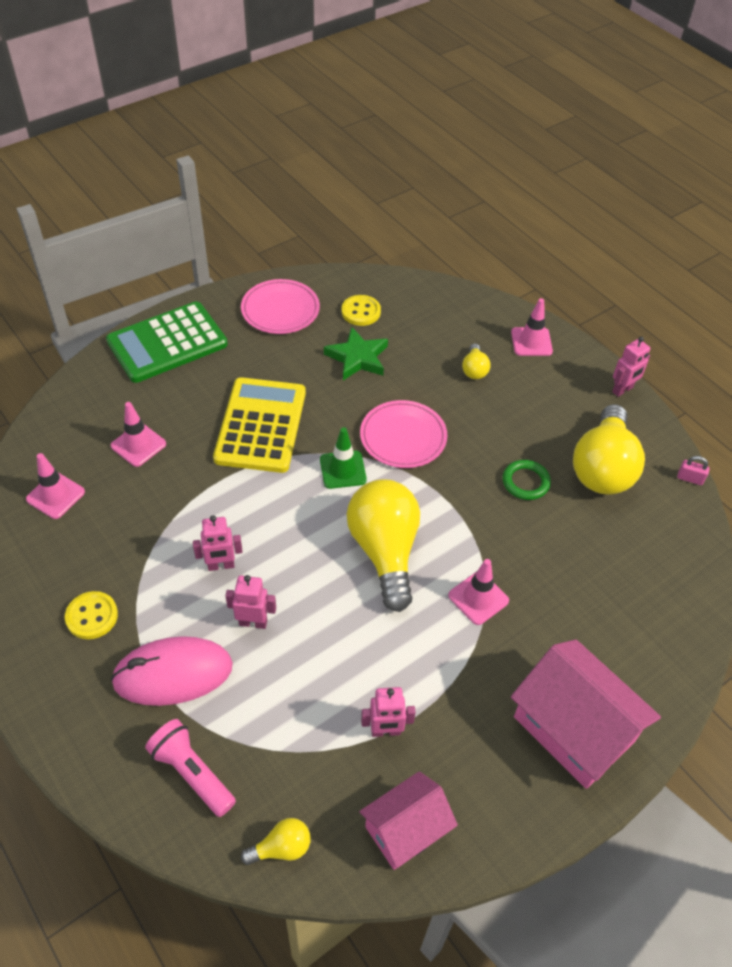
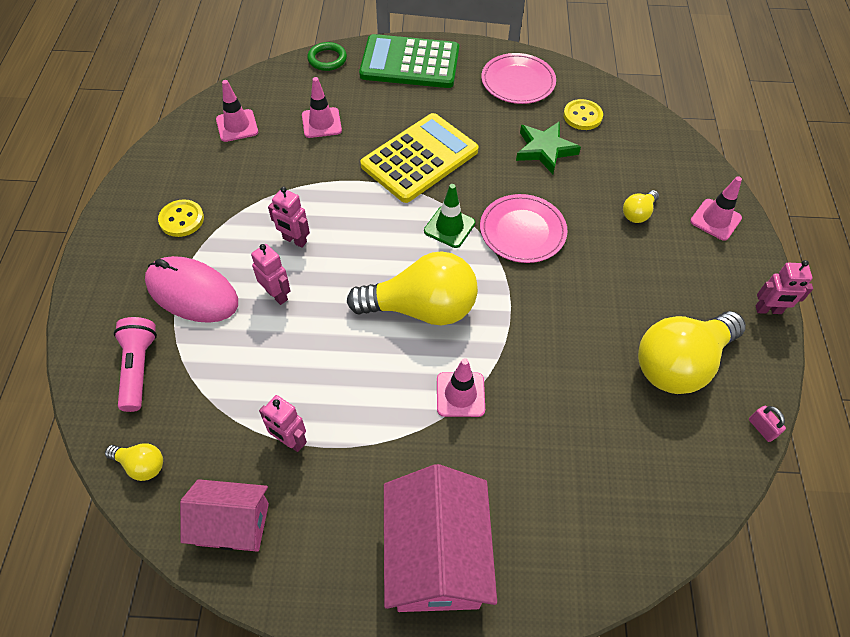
camera: 40 degrees right, 5 degrees up
(385, 551) = (421, 308): yellow light bulb -> yellow light bulb turned 60 degrees clockwise
(525, 482) = (594, 330): green ring -> green ring (327, 59)

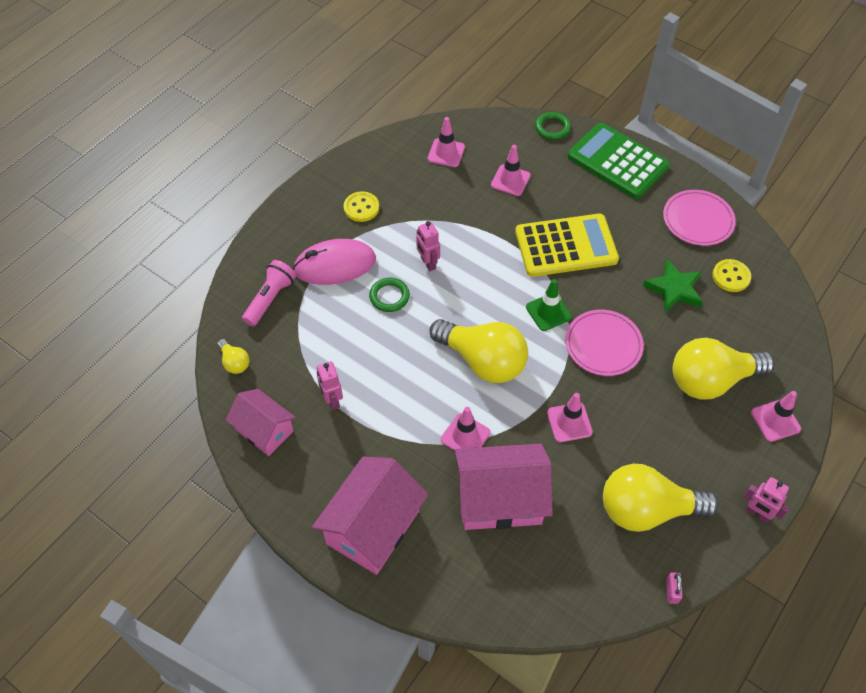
camera: 35 degrees right, 0 degrees up
(192, 293) = (335, 265): pink mouse -> pink mouse turned 75 degrees counterclockwise
(277, 295) = (389, 296): pink robot -> green ring
(542, 439) = (499, 499): none -> pink house
(548, 321) = (569, 422): none -> pink traffic cone
(638, 213) = (711, 380): yellow light bulb -> yellow light bulb, size x2.25

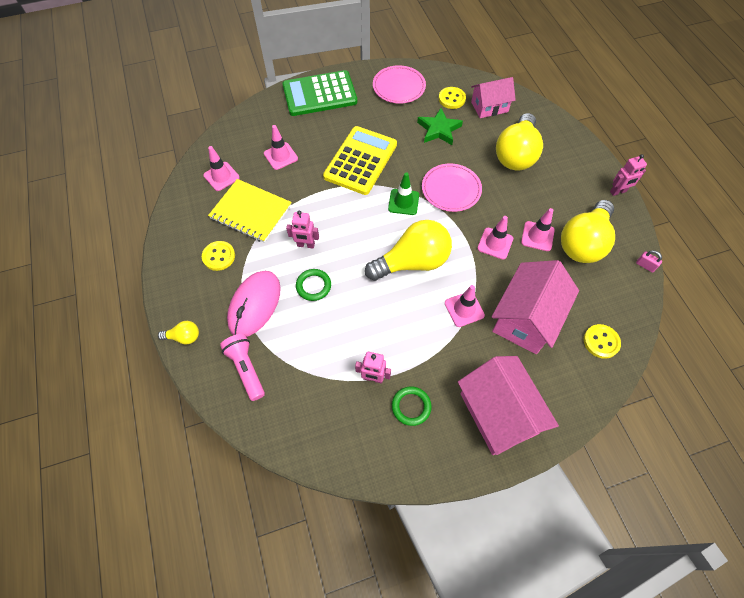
camera: 55 degrees left, 5 degrees up
(234, 362) = (284, 431): yellow light bulb -> yellow light bulb (184, 337)
(264, 430) = (364, 444): pink house -> pink house (489, 107)
(427, 199) = (251, 212): none -> yellow notebook
(529, 587) = (601, 342): none -> yellow button
(552, 128) = (260, 108): green ring -> green ring (411, 406)
(775, 421) = (563, 144): pink traffic cone -> pink traffic cone (537, 236)

